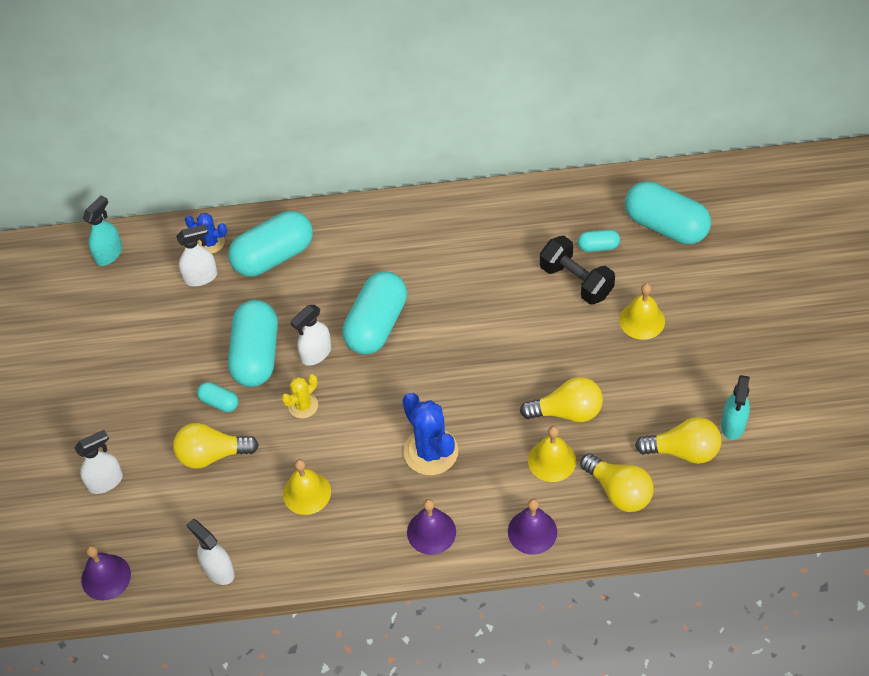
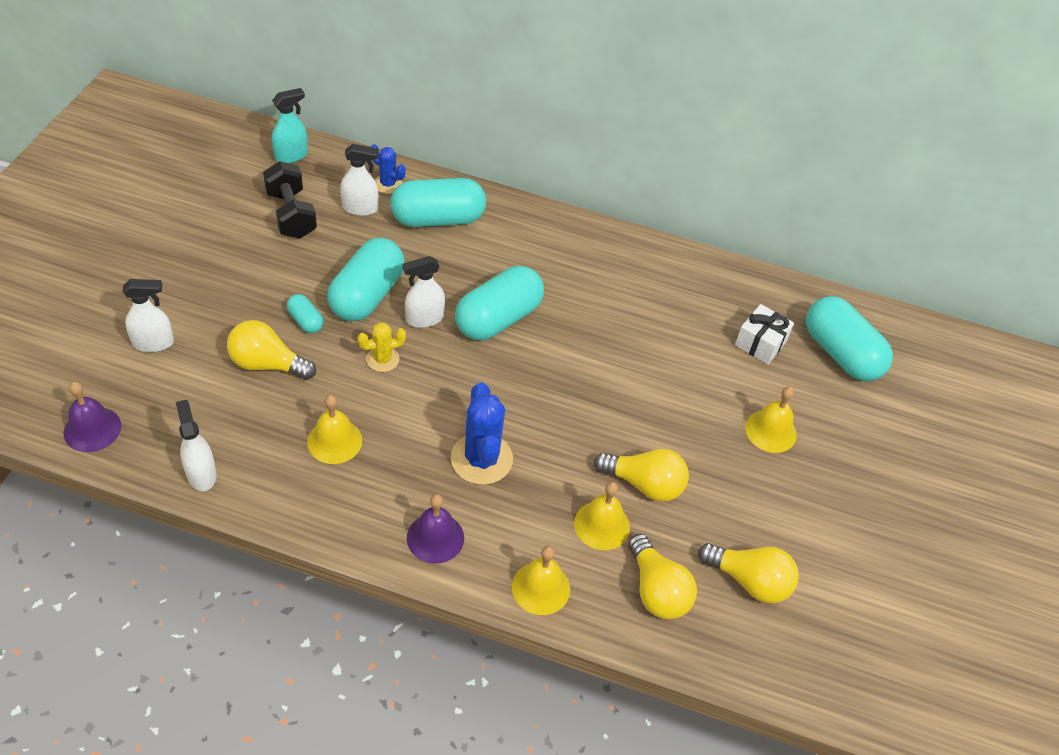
camera: 15 degrees right, 5 degrees down
(532, 531) = (541, 588): purple bell -> yellow bell
(576, 281) = (720, 365): black dumbbell -> black dumbbell (291, 214)
(598, 246) = (760, 343): turquoise capsule -> white gift
(733, 425) = (818, 579): turquoise spray bottle -> none

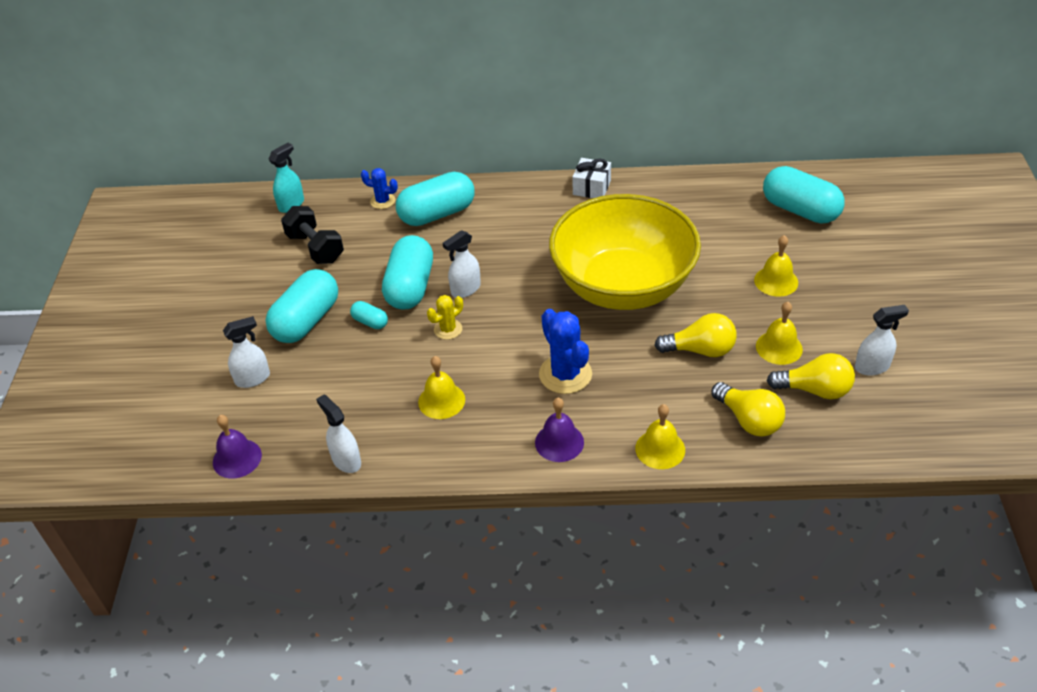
camera: 10 degrees left, 5 degrees down
(267, 364) = (356, 363): yellow light bulb -> none
(360, 208) = (370, 226): white spray bottle -> white spray bottle (872, 367)
(498, 319) = (524, 270): turquoise capsule -> turquoise capsule (306, 321)
(596, 376) = (623, 286): none -> yellow bowl
(602, 525) = (683, 389): yellow bell -> yellow bell (779, 347)
(760, 343) = (736, 222): white gift -> white gift (591, 187)

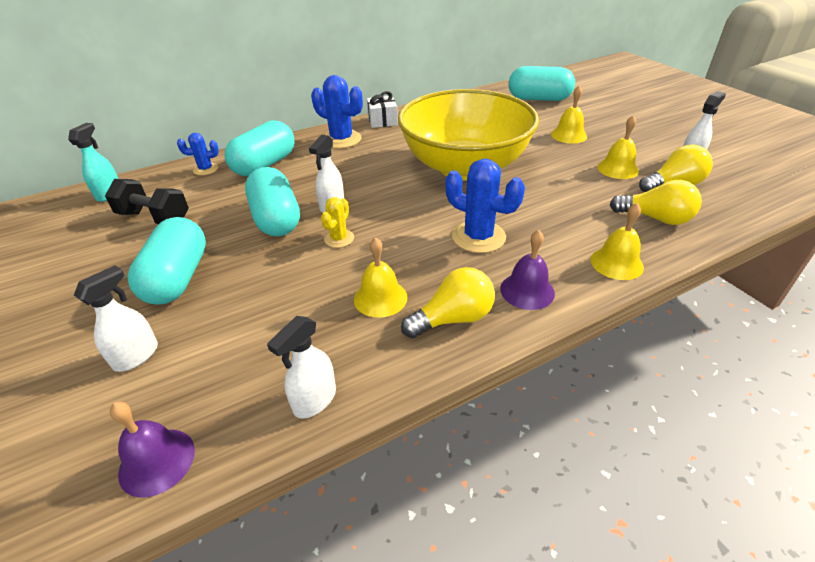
camera: 30 degrees left, 5 degrees down
(346, 460) = (314, 400): white spray bottle -> white spray bottle turned 75 degrees counterclockwise
(370, 322) = (253, 257): turquoise capsule -> none
(530, 203) = (341, 139): none -> blue cactus
(700, 350) = (566, 187): yellow light bulb -> yellow light bulb (453, 318)

